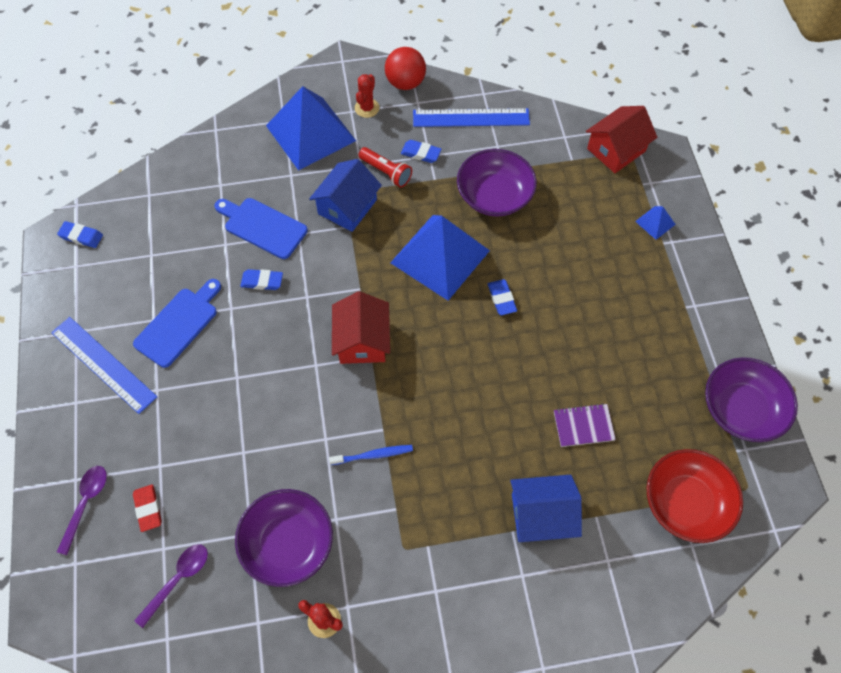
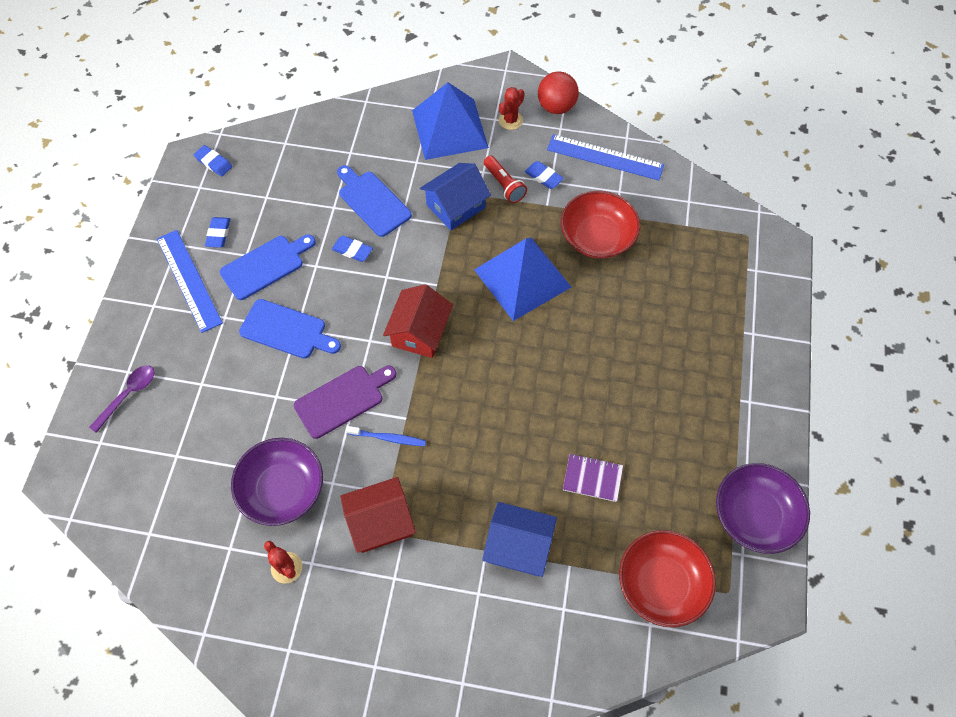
camera: 20 degrees right, 0 degrees up
(148, 509) = (177, 417): red eraser -> none
(178, 579) = (178, 487): purple spoon -> none
(227, 382) = (286, 330): none -> blue cutting board
(312, 432) = (342, 399): none -> purple cutting board
(494, 195) = (597, 237): purple bowl -> red bowl
(501, 299) = (564, 335): blue eraser -> blue eraser (218, 234)
(616, 150) = (734, 229): red house -> red house (380, 522)
(655, 222) = (744, 310): blue pyramid -> none

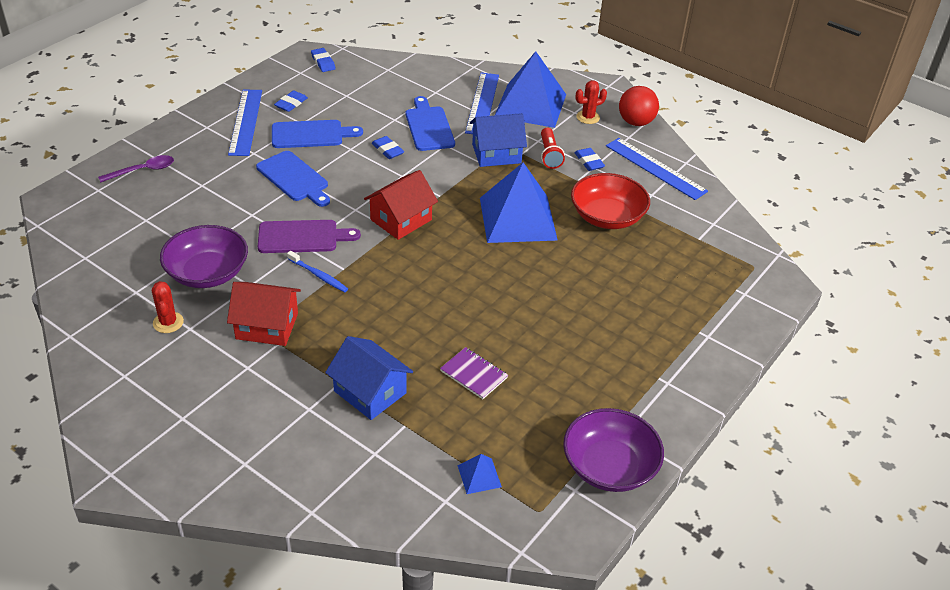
camera: 25 degrees right, 20 degrees down
(404, 147) = (482, 103): none -> blue ruler
(661, 583) = (479, 476): red bowl -> blue pyramid

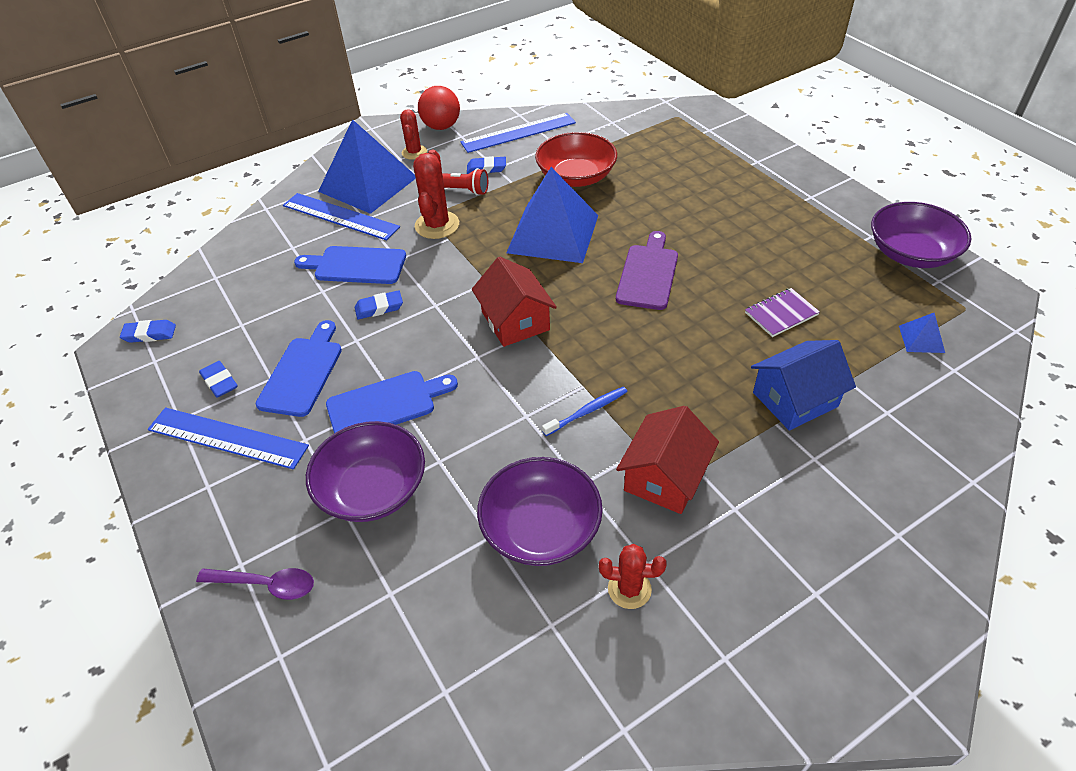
camera: 65 degrees left, 5 degrees up
(143, 170) = (266, 584): purple spoon -> purple spoon turned 105 degrees clockwise
(221, 192) = (373, 489): none -> purple bowl
(302, 237) = (508, 415): purple cutting board -> purple cutting board (648, 274)
(496, 153) = (437, 225): blue house -> red cactus

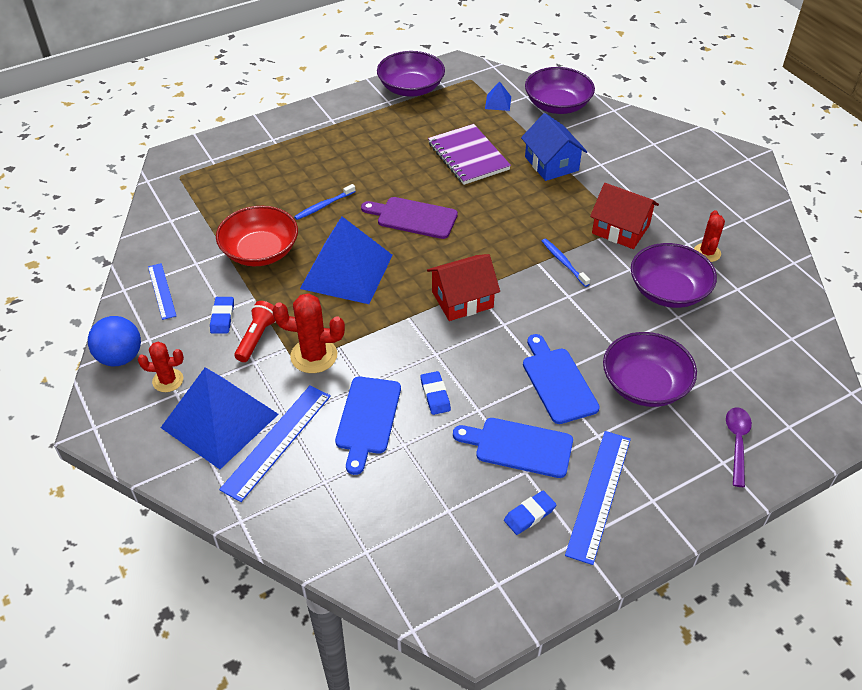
camera: 90 degrees left, 0 degrees up
(150, 334) = (456, 599): blue eraser -> none
(441, 127) = (120, 357): red ball -> blue ball
(518, 133) = (162, 291): blue ruler -> blue ruler, size x0.60
(653, 207) = (323, 206): none -> blue toothbrush
(781, 314) = (468, 156): purple notebook -> purple notebook, size x1.70
(949, 407) = (557, 105): none -> purple bowl

